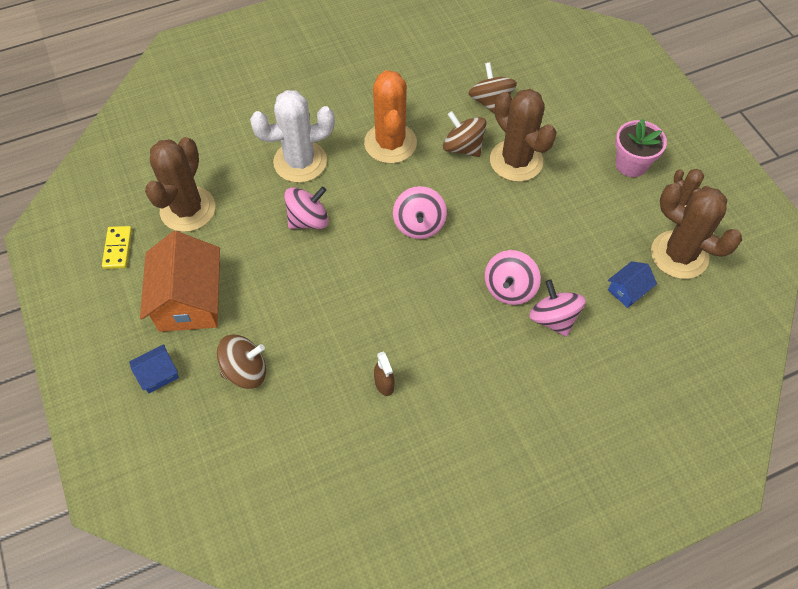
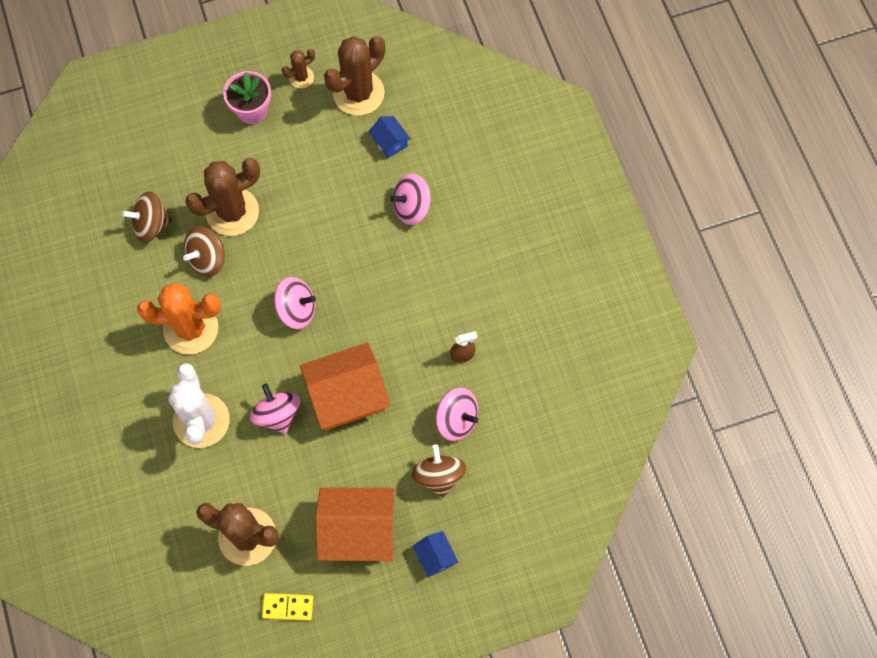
camera: 85 degrees left, 10 degrees up
(331, 277) = (347, 395): none -> orange house
(509, 288) = (377, 239): pink spinning top -> pink spinning top (456, 420)

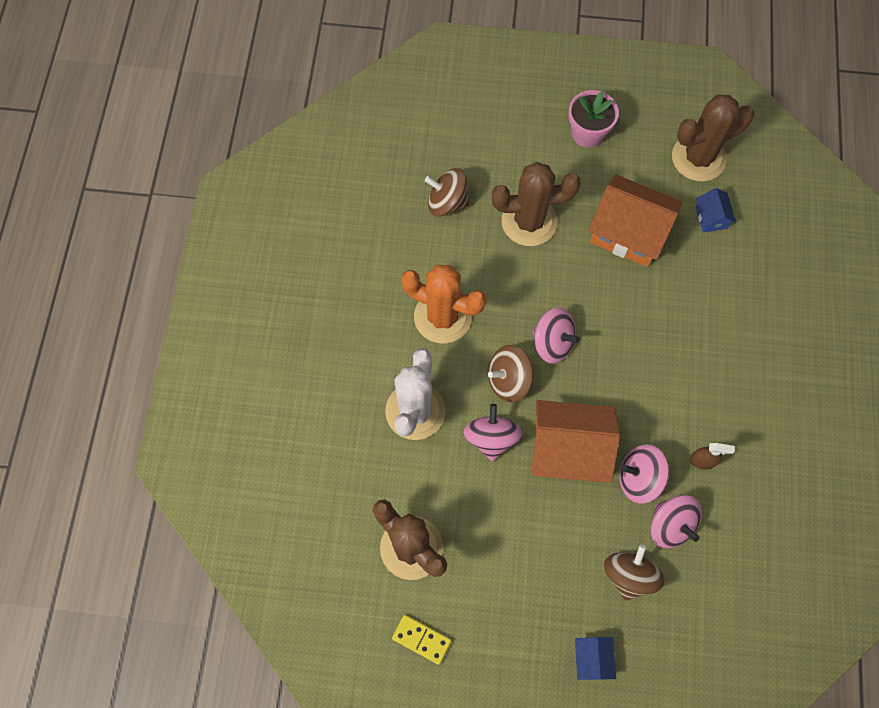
camera: 25 degrees right, 0 degrees up
(207, 259) = (486, 256): brown spinning top -> brown spinning top (508, 380)
(301, 77) = (648, 121): brown cactus -> none
(358, 530) = (524, 593): orange house -> orange house (628, 232)
(411, 207) = (708, 290): pink spinning top -> pink spinning top (639, 478)

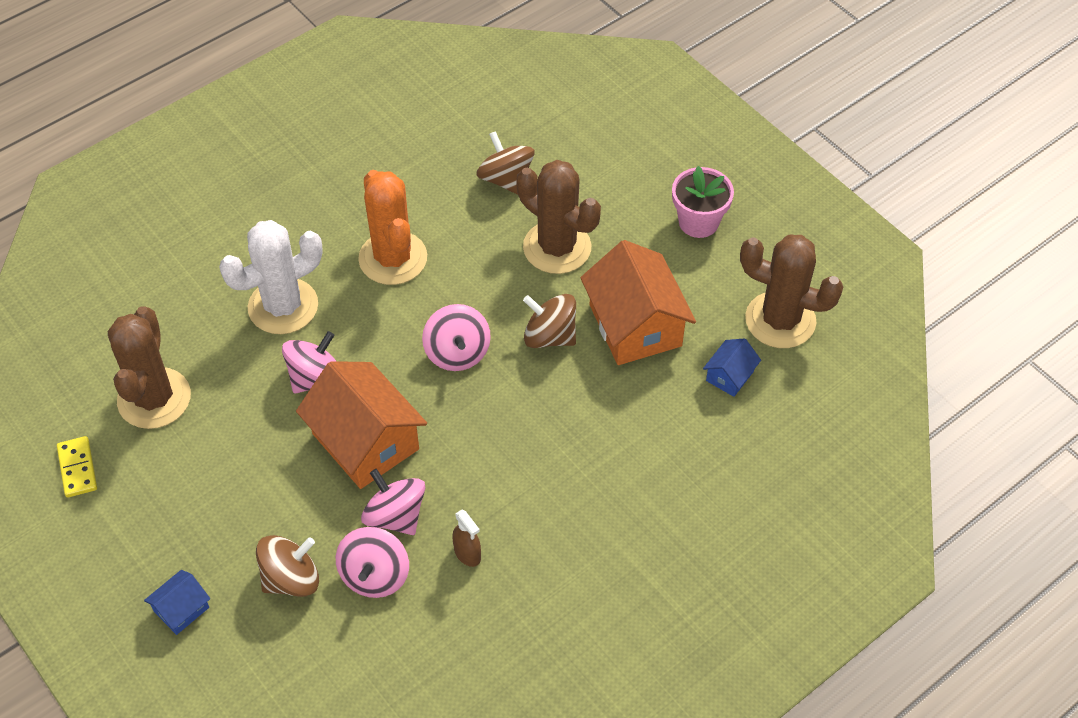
camera: 45 degrees right, 15 degrees down
(508, 380) = (385, 348): brown spinning top -> brown spinning top (549, 336)

